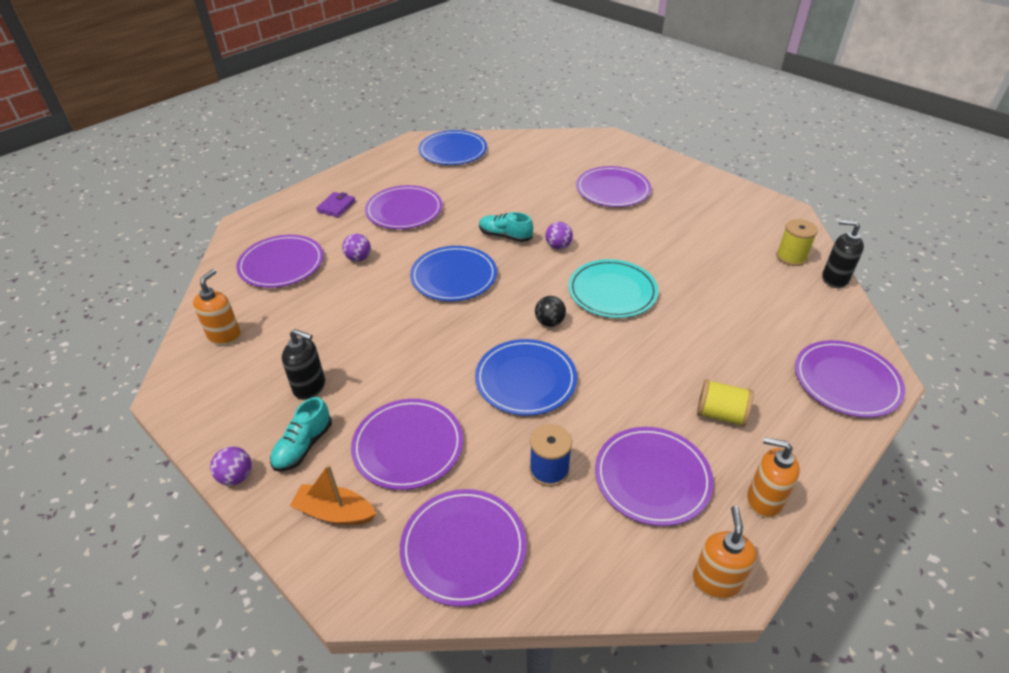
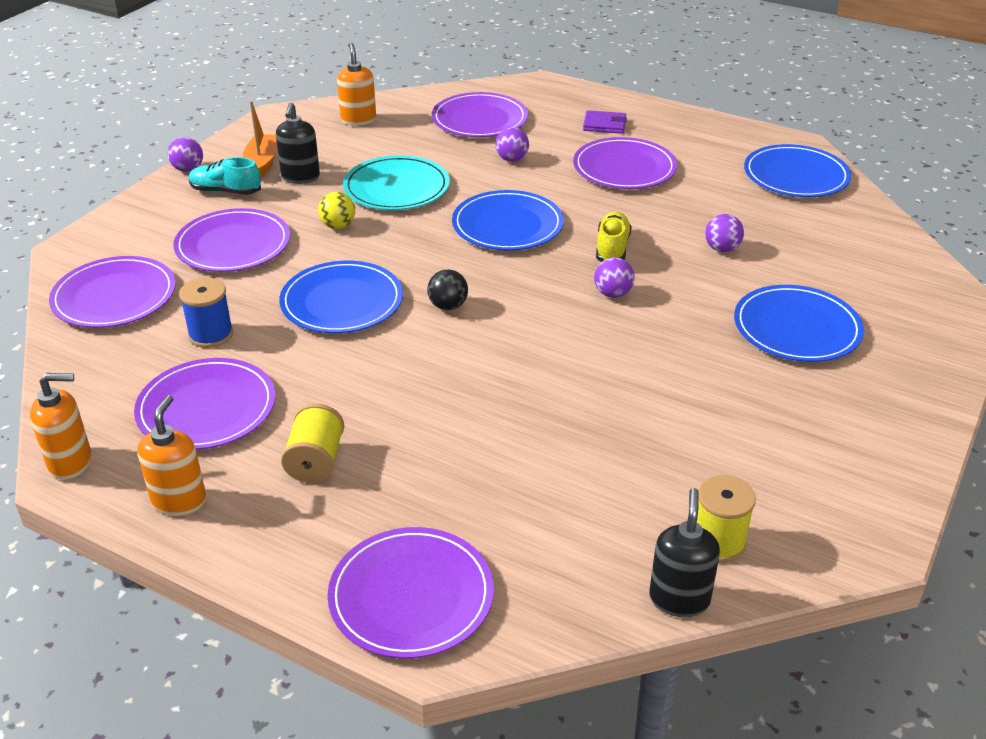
camera: 75 degrees right, 5 degrees down
(225, 336) = (358, 120): orange soap dispenser -> orange soap dispenser turned 105 degrees counterclockwise
(335, 512) = (152, 223): orange boat -> orange boat (262, 163)
(409, 370) = (338, 226): none -> yellow ball
(505, 236) = (612, 248): turquoise shoe -> yellow shoe
(523, 195) = (722, 249): none -> purple ball
(612, 291) = (532, 350): turquoise plate -> turquoise plate (396, 188)
(613, 190) = (796, 328): purple plate -> blue plate

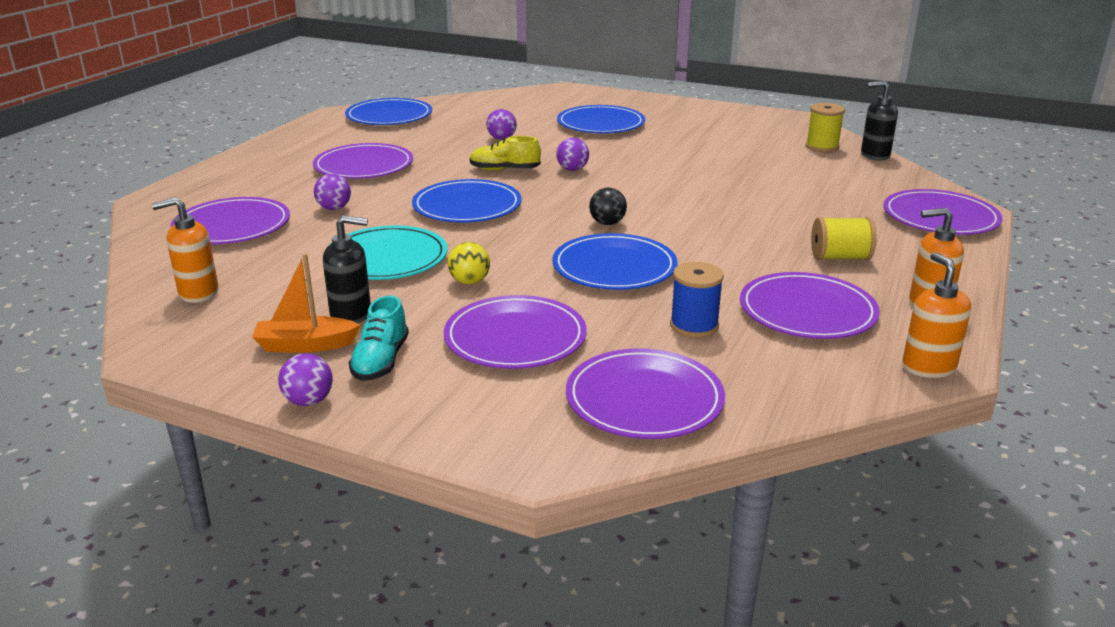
camera: 95 degrees left, 10 degrees down
(604, 125) = (271, 173): purple wallet -> none

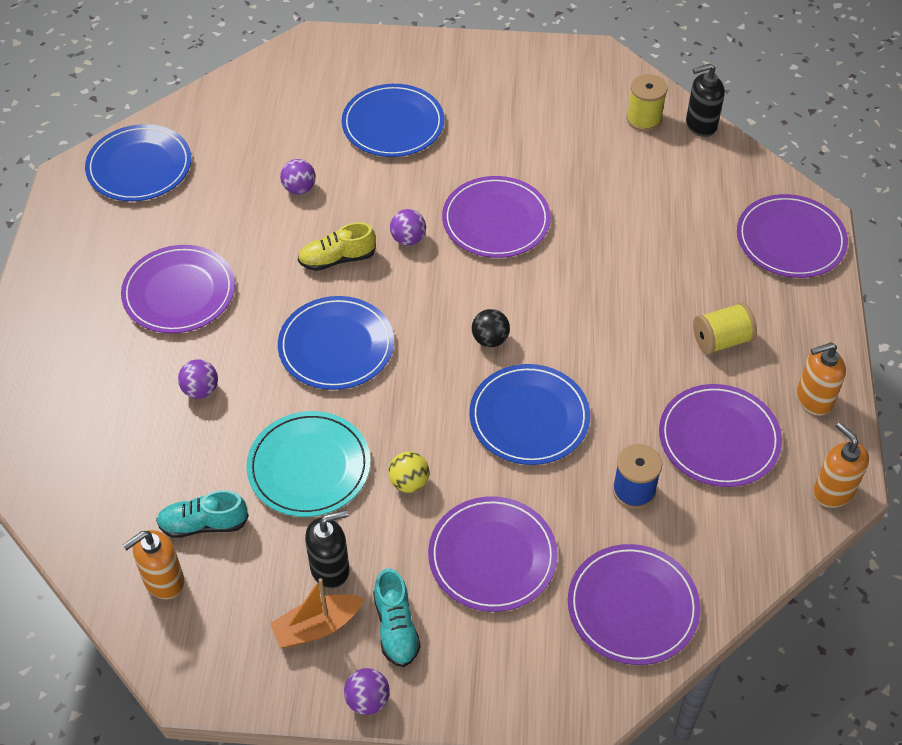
camera: 20 degrees left, 25 degrees up
(232, 226) = (115, 455): purple plate -> purple plate (496, 220)
(265, 270) = (203, 524): none -> turquoise shoe

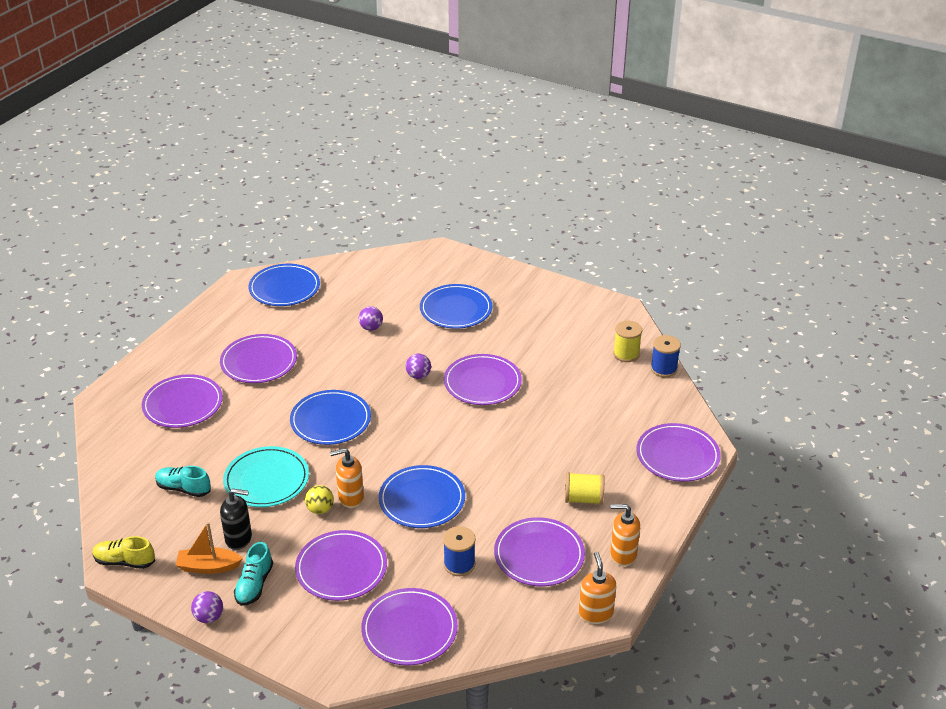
camera: 25 degrees right, 15 degrees down
(115, 396) = (183, 404): none -> purple plate
(163, 581) = (140, 510): orange soap dispenser -> orange soap dispenser (350, 497)
(200, 390) = (233, 417): purple ball -> none
(337, 259) = (366, 373): yellow shoe -> yellow shoe (124, 561)
(490, 339) = (429, 448): black ball -> none
(700, 125) = (663, 369): black soap dispenser -> blue spool

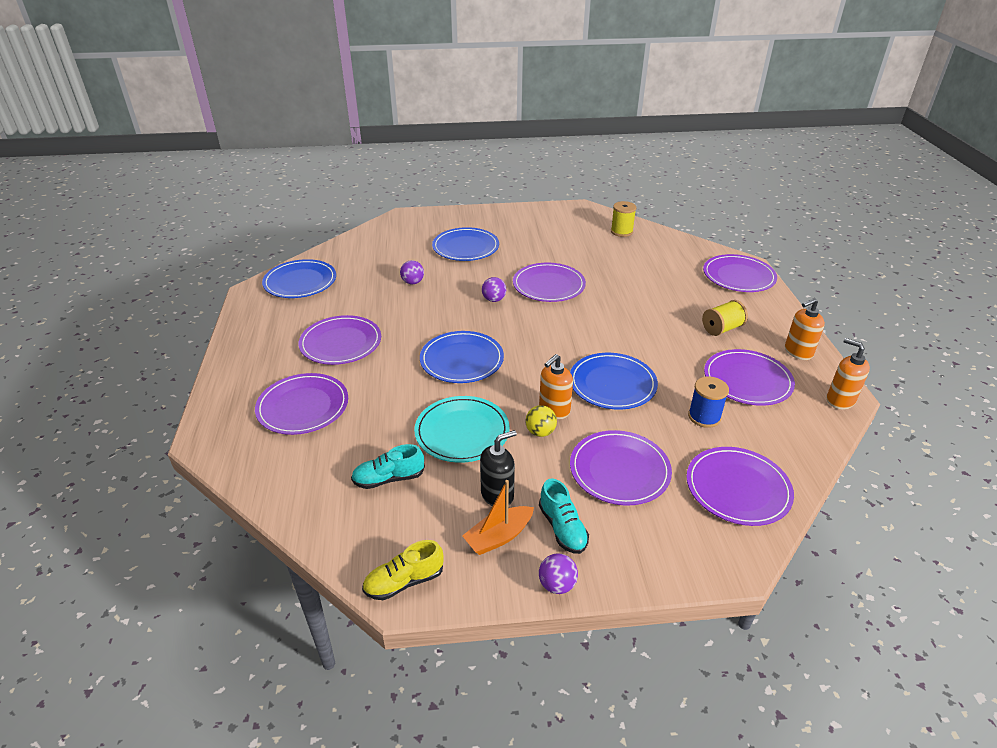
camera: 35 degrees left, 0 degrees up
(663, 369) = (657, 231): blue spool -> none

